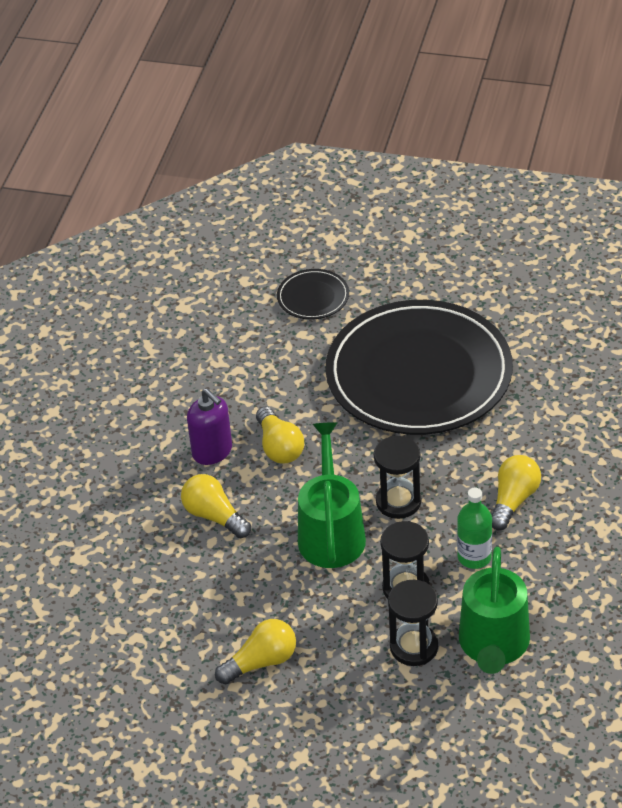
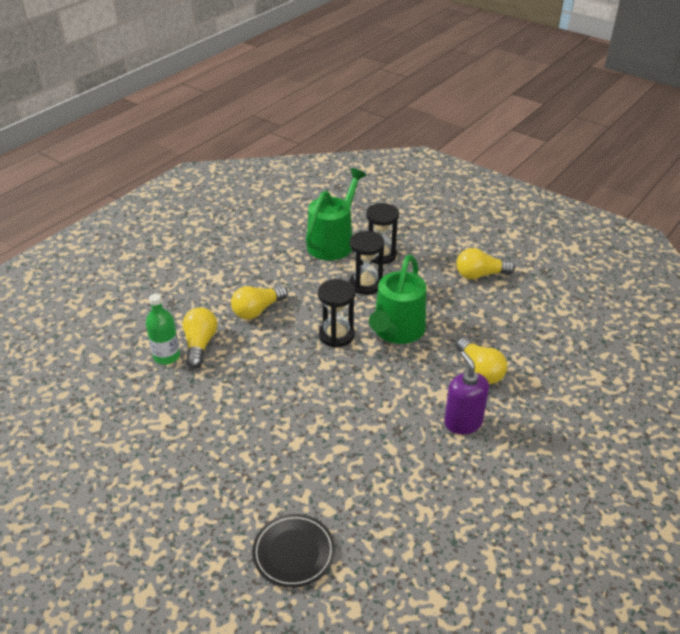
camera: 160 degrees left, 5 degrees down
(279, 447) = (404, 406): yellow light bulb -> yellow light bulb (200, 344)
(419, 374) = (252, 427): black plate -> none
(474, 557) = (310, 287): green bottle -> green bottle (166, 356)

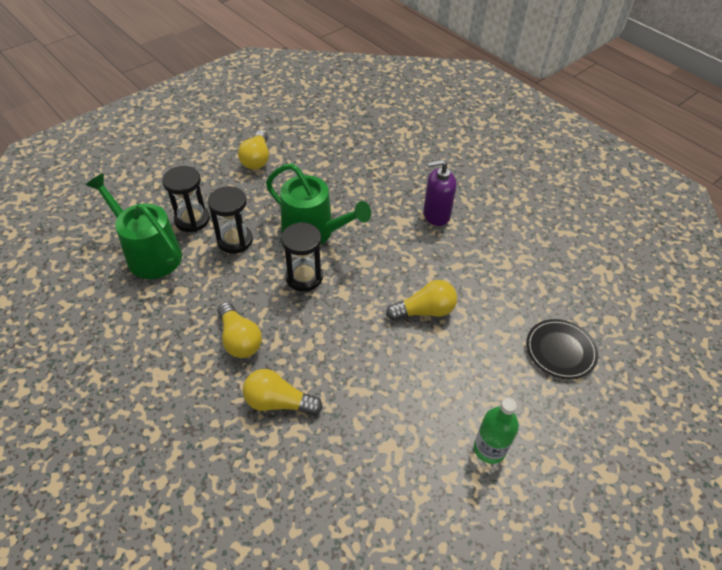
camera: 80 degrees left, 10 degrees up
(166, 356) = (288, 439): green bottle -> green bottle (489, 449)
(480, 370) = (380, 190): yellow light bulb -> yellow light bulb (425, 311)

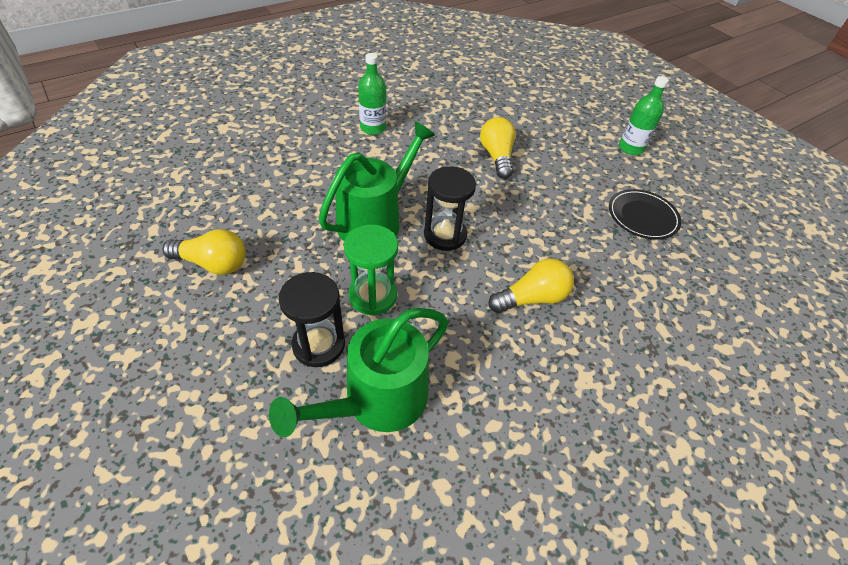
camera: 85 degrees left, 0 degrees up
(235, 240) = (373, 296): black hourglass -> green hourglass
(278, 402) = (608, 270): yellow light bulb -> none
(436, 215) = (373, 128): purple soap dispenser -> green bottle
(560, 350) = (538, 96): black plate -> black plate (642, 216)

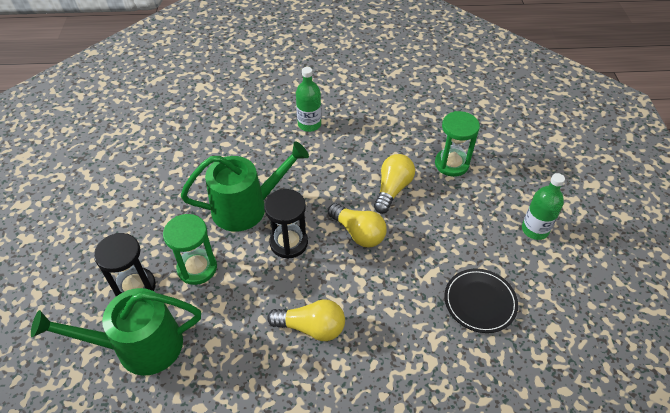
camera: 35 degrees right, 0 degrees up
(213, 263) = (116, 195): yellow light bulb -> yellow light bulb (358, 233)
(526, 121) = (451, 164): none -> green hourglass

